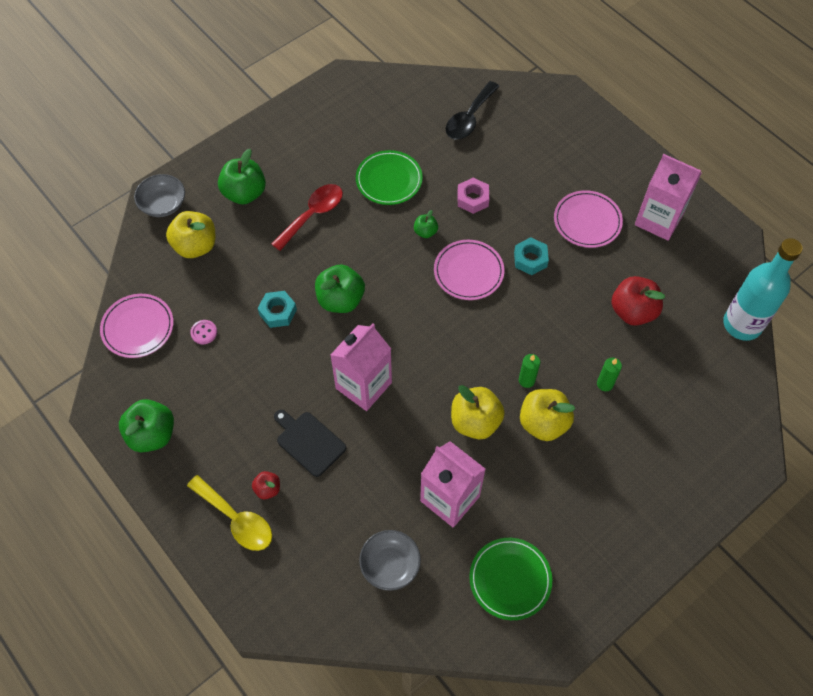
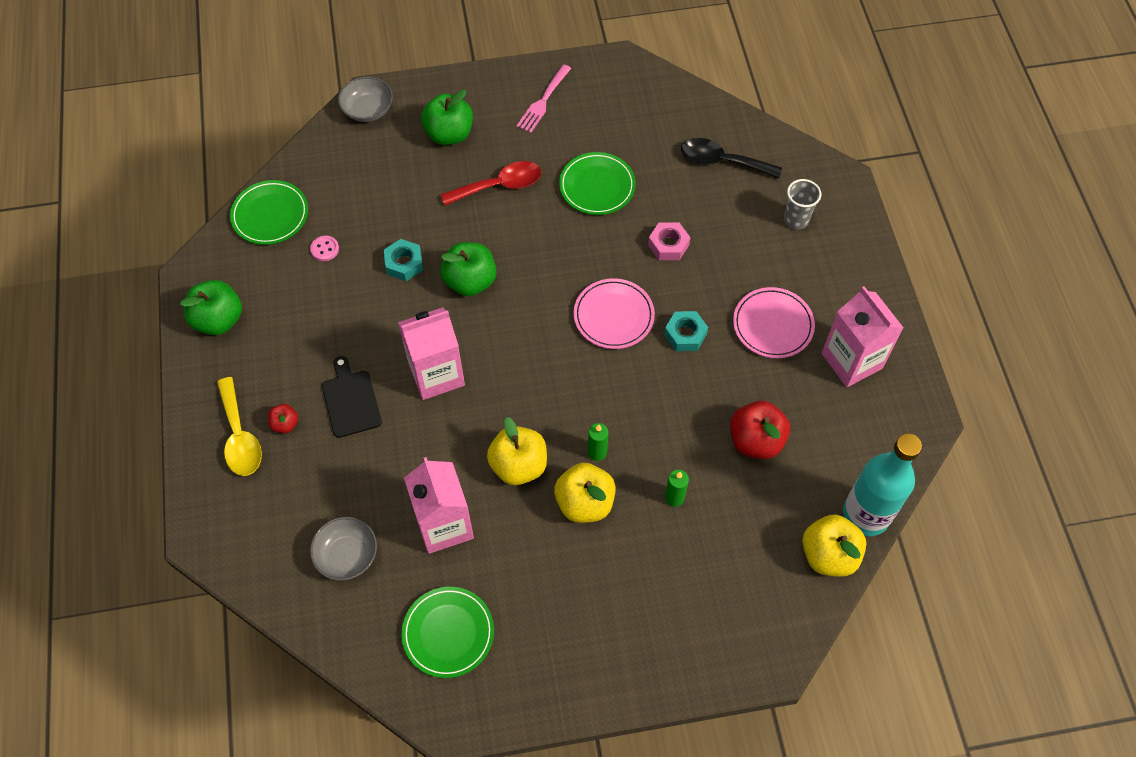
camera: 30 degrees right, 0 degrees up
(138, 327) = (270, 215): pink plate -> green plate
(195, 246) = (371, 163): yellow apple -> yellow apple (828, 555)
(303, 134) = (543, 101): none -> pink fork
(425, 232) = (598, 255): green apple -> none
(469, 118) = (722, 161): black spoon -> black spoon turned 45 degrees clockwise
(551, 137) = (796, 220): none -> grey cup

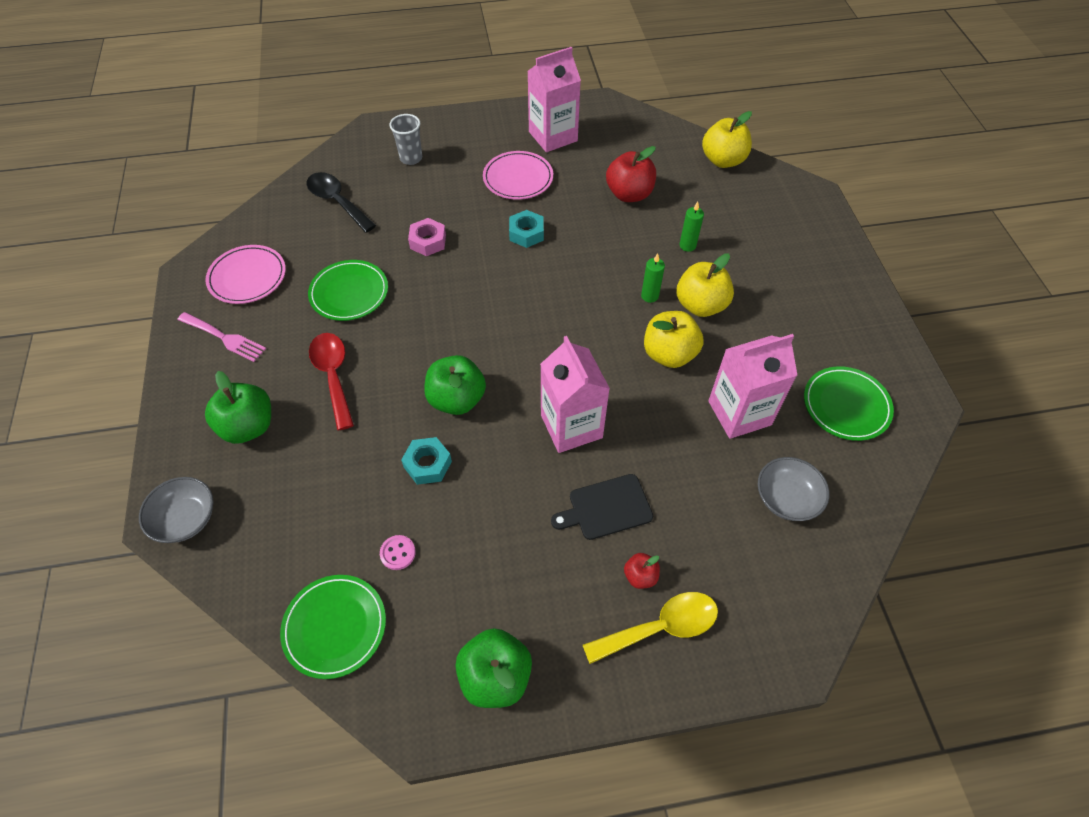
camera: 90 degrees left, 5 degrees down
(613, 316) = (505, 282): pink plate -> pink plate (247, 277)
(722, 161) = (337, 201): black spoon -> black spoon turned 120 degrees clockwise
(866, 514) = (686, 139): turquoise bottle -> none

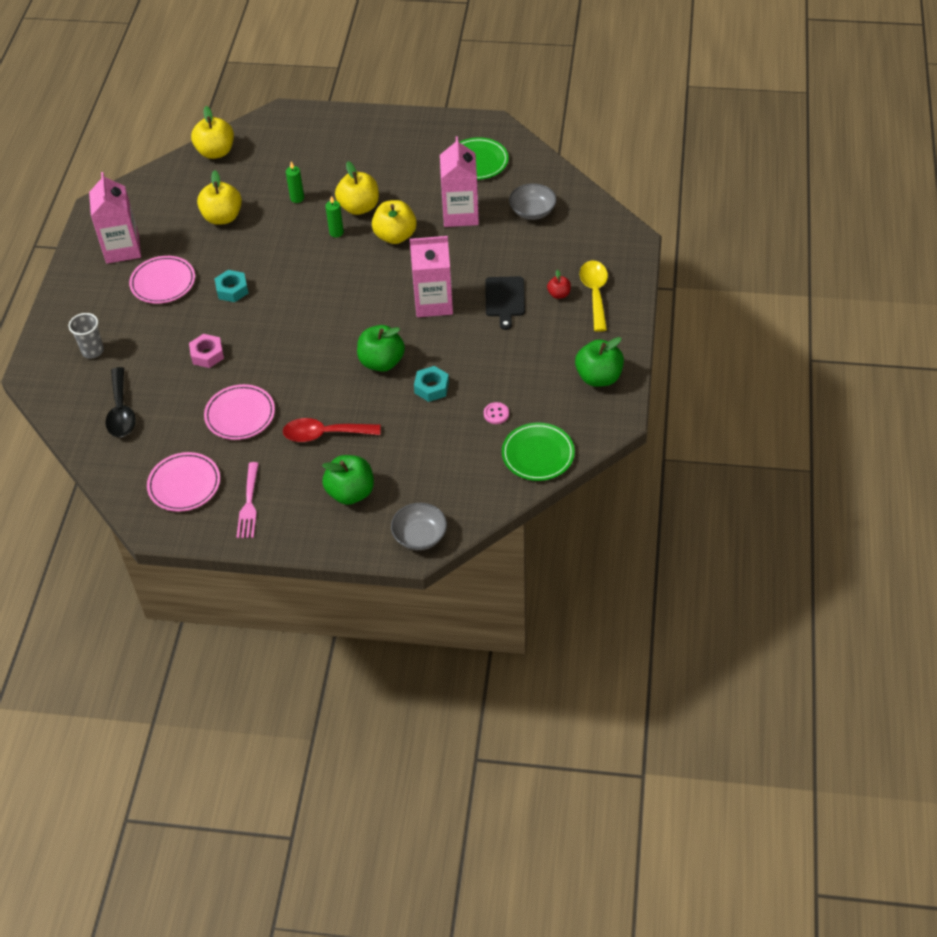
camera: 70 degrees left, 5 degrees down
(224, 338) = (249, 504): pink fork -> pink fork turned 135 degrees clockwise
(337, 201) = (121, 411): black spoon -> black spoon turned 75 degrees counterclockwise
(349, 293) = (240, 414): green plate -> pink plate
(629, 194) = (222, 217): red apple -> yellow apple

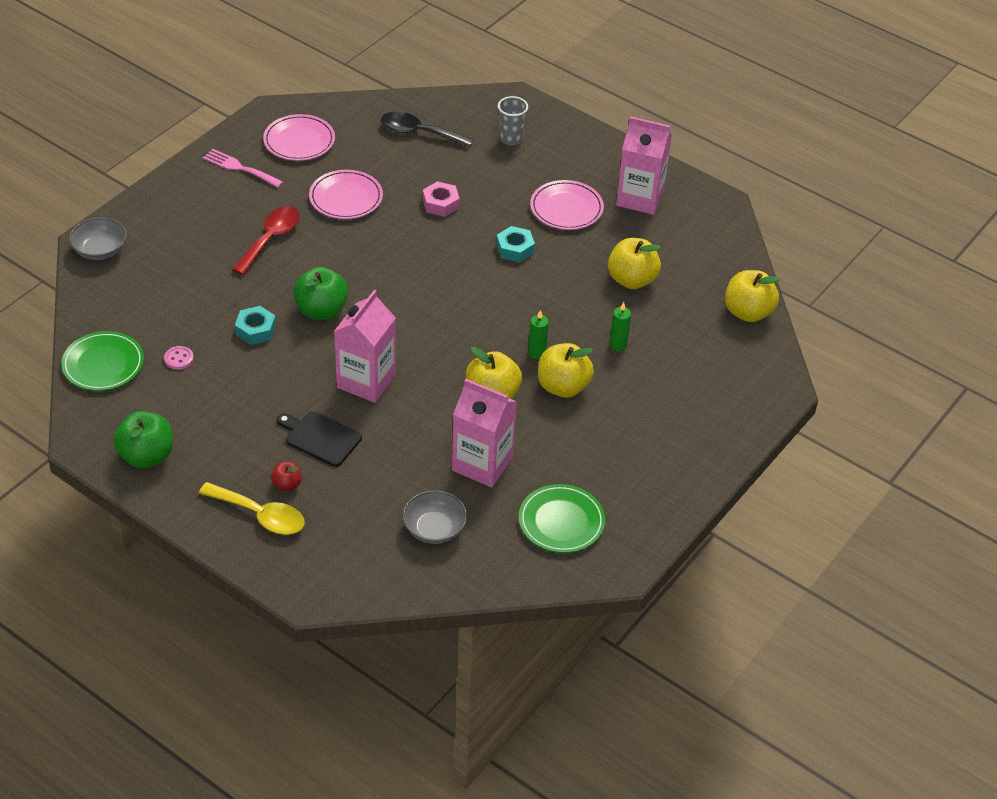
camera: 115 degrees right, 5 degrees down
(350, 492) = (189, 229): green apple -> none

